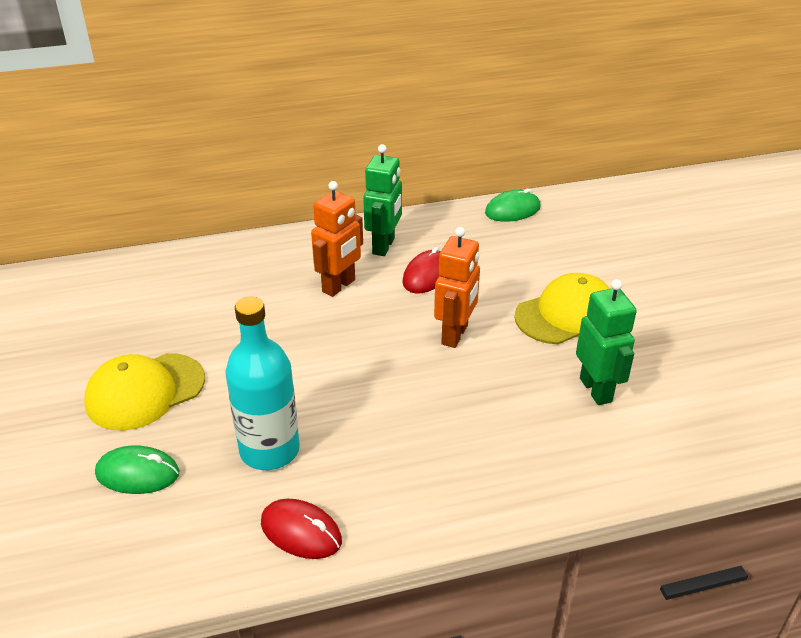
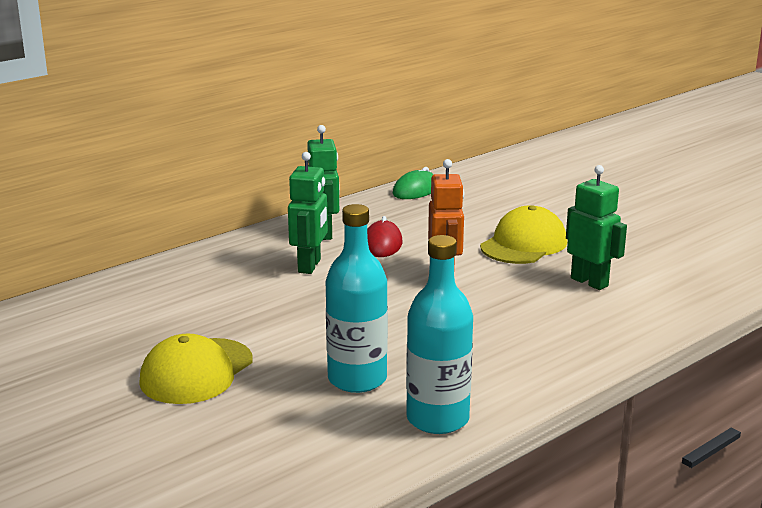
camera: 25 degrees left, 15 degrees down
(138, 473) = (249, 423): green mouse -> none
(301, 532) = (437, 419): red mouse -> turquoise bottle
(339, 286) = (310, 266): orange robot -> green robot

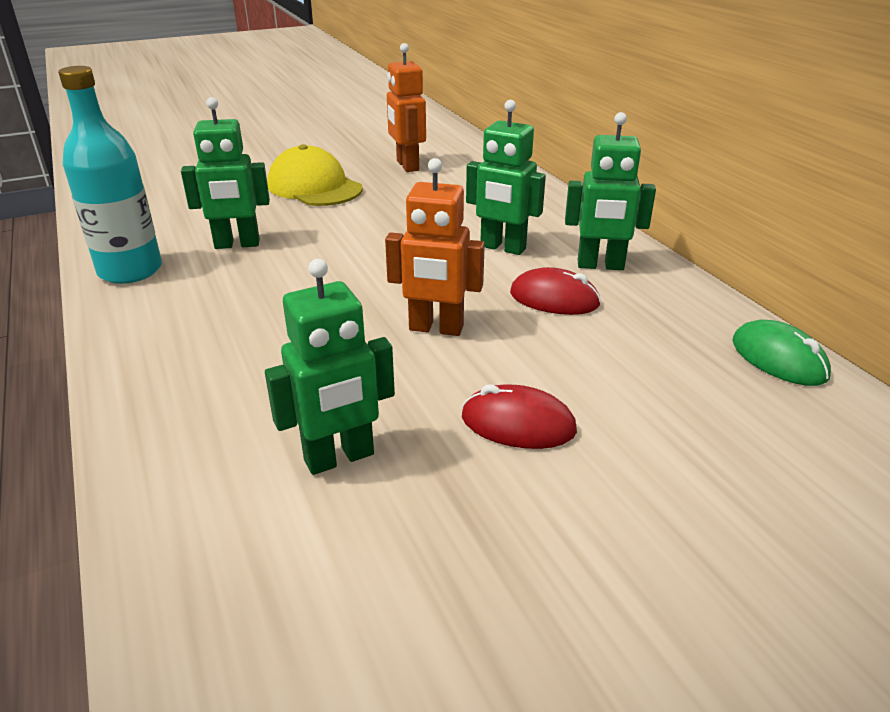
camera: 105 degrees right, 10 degrees up
(119, 331) = (407, 166): none -> orange robot
(357, 379) = (237, 244): turquoise bottle -> green robot
(524, 244) = (518, 424): yellow cap -> red mouse

